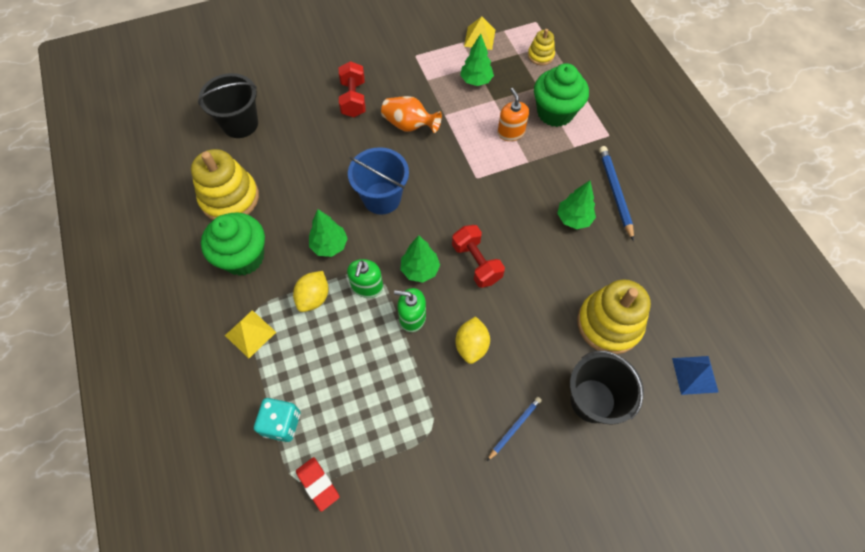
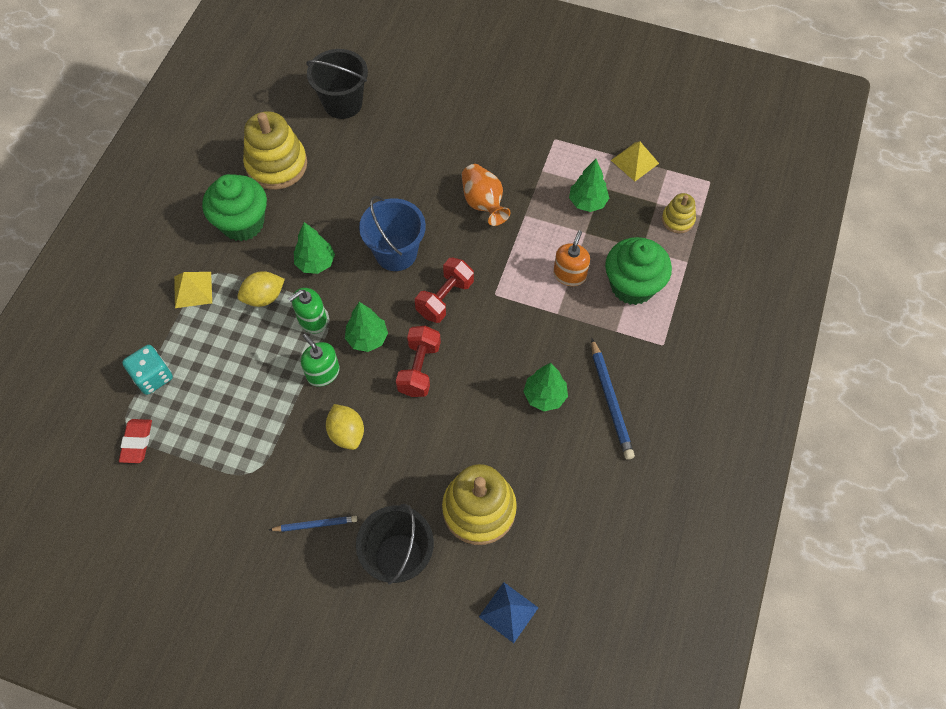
camera: 40 degrees right, 0 degrees up
(353, 99) = (458, 144): red dumbbell -> red dumbbell (445, 298)
(471, 345) = (347, 433): yellow lemon -> yellow lemon turned 75 degrees counterclockwise
(615, 192) = (610, 401): blue pencil -> blue pencil turned 135 degrees clockwise

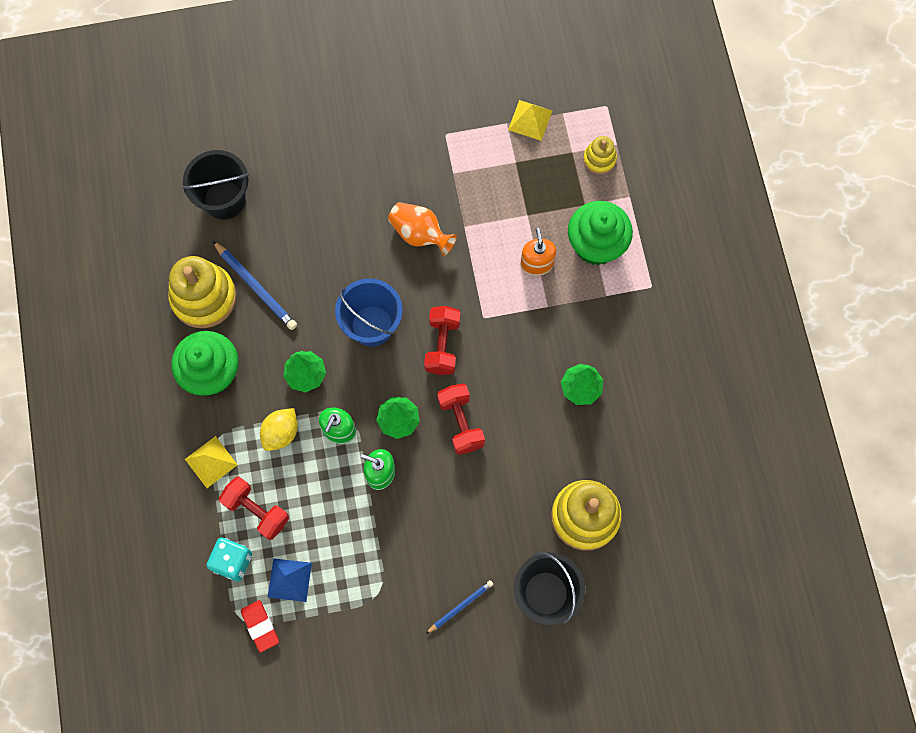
camera: 30 degrees left, 10 degrees up
(201, 347) = (256, 511): none -> red dumbbell
(347, 433) = (436, 514): yellow lemon -> none
(508, 612) = (658, 586): blue pyramid -> blue pyramid (289, 580)
(587, 202) = (512, 184): green tree -> none
(610, 401) = (637, 362): blue pencil -> blue pencil (256, 287)

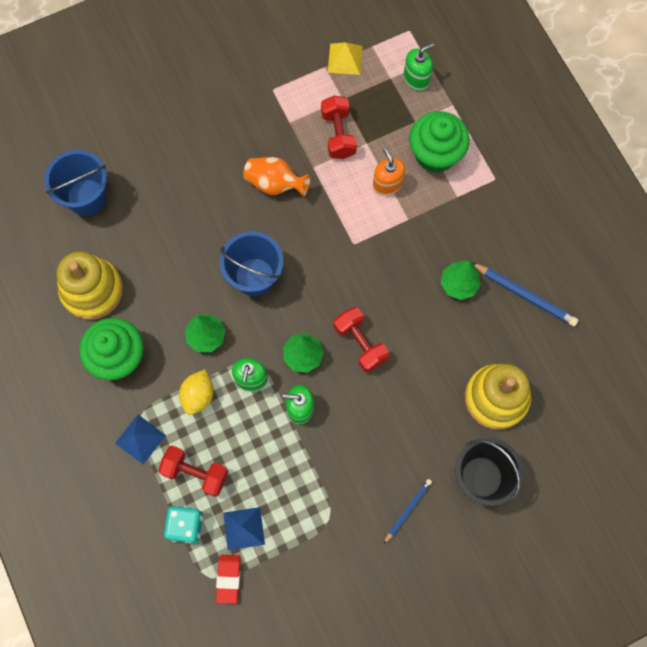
camera: 15 degrees left, 0 degrees up
(211, 462) = (140, 439): yellow pyramid -> blue pyramid
(224, 200) = (86, 197): black bucket -> blue bucket
(256, 287) = (138, 269): blue pencil -> blue pencil (525, 296)
(260, 626) = (228, 578): red eraser -> red eraser turned 45 degrees clockwise
(442, 345) = (323, 278): red dumbbell -> red dumbbell (338, 134)
(599, 159) = (416, 78): yellow stacking toy -> green soap dispenser

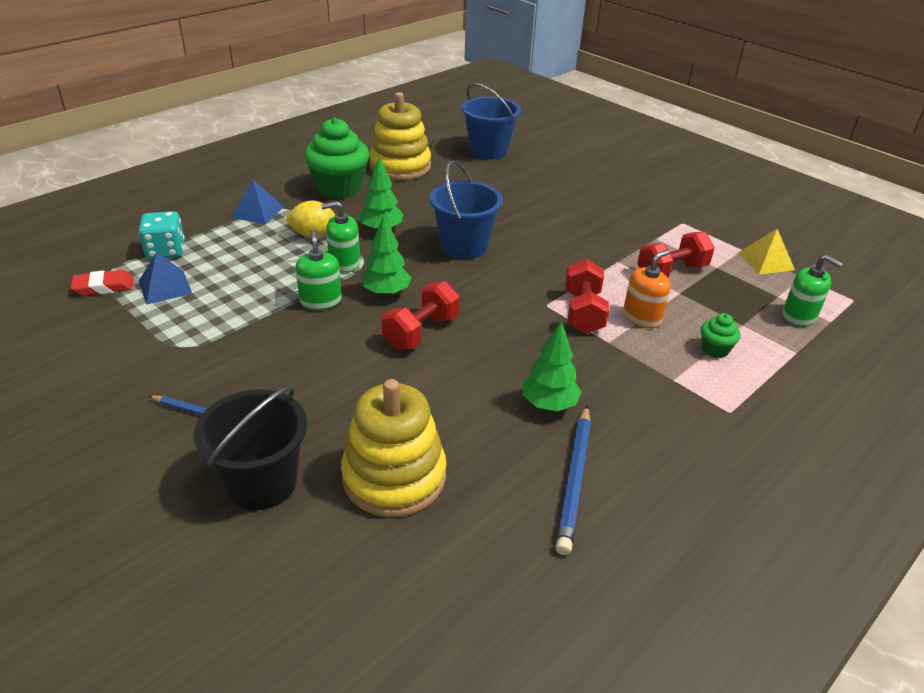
camera: 70 degrees right, 35 degrees down
(195, 473) = (226, 247): red dumbbell -> red dumbbell (583, 312)
(275, 184) = (578, 241): orange vase -> none
(435, 154) = (715, 350): green cupcake -> green cupcake, size x0.46

